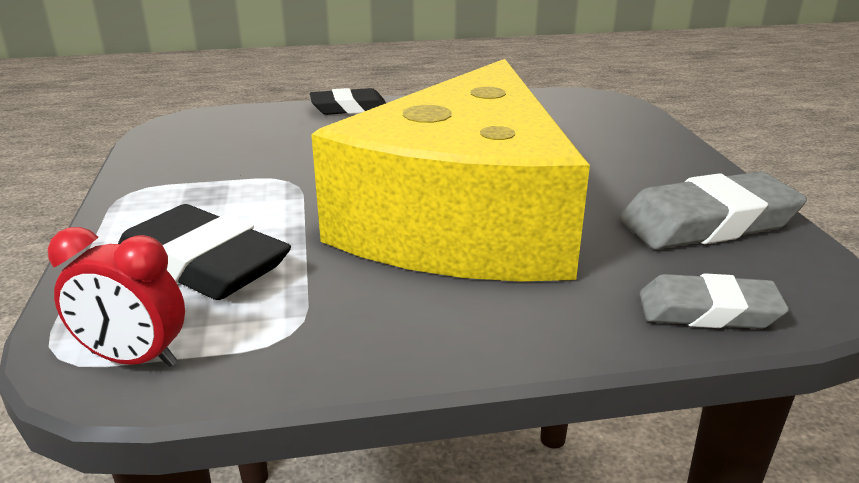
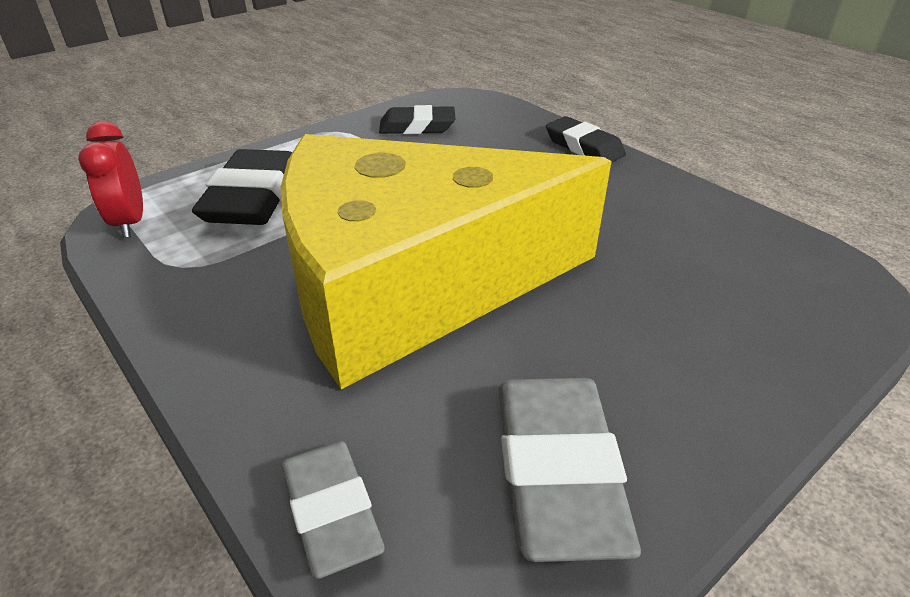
camera: 60 degrees right, 10 degrees up
(199, 154) = (417, 127): none -> black eraser
(708, 223) = (557, 471): grey eraser -> grey eraser turned 45 degrees clockwise

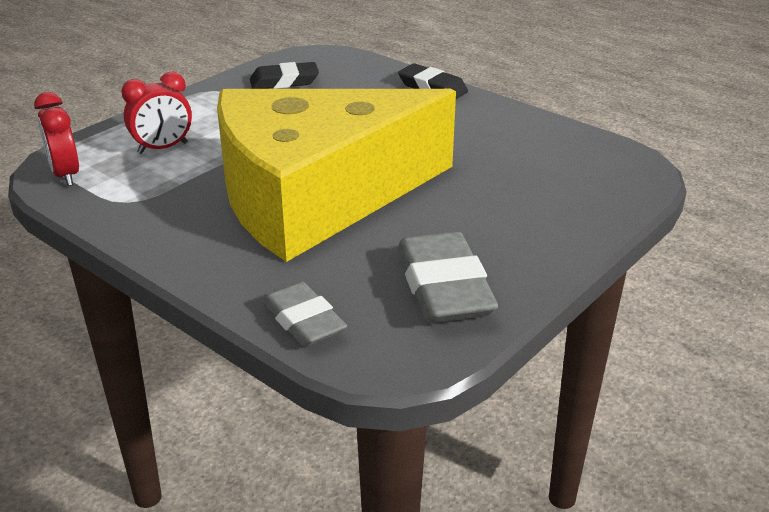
camera: 10 degrees left, 5 degrees down
(253, 197) = (163, 148): black eraser -> red clock

